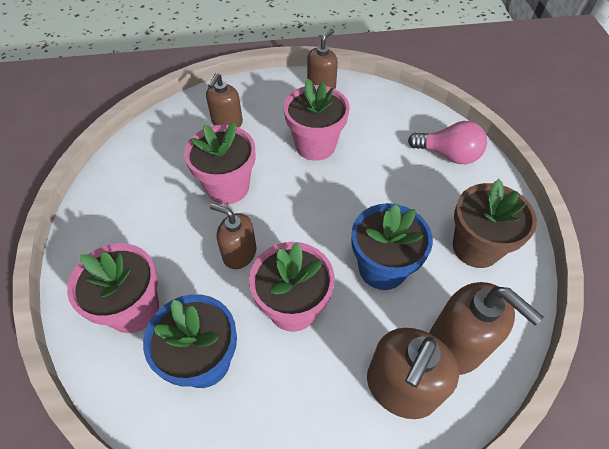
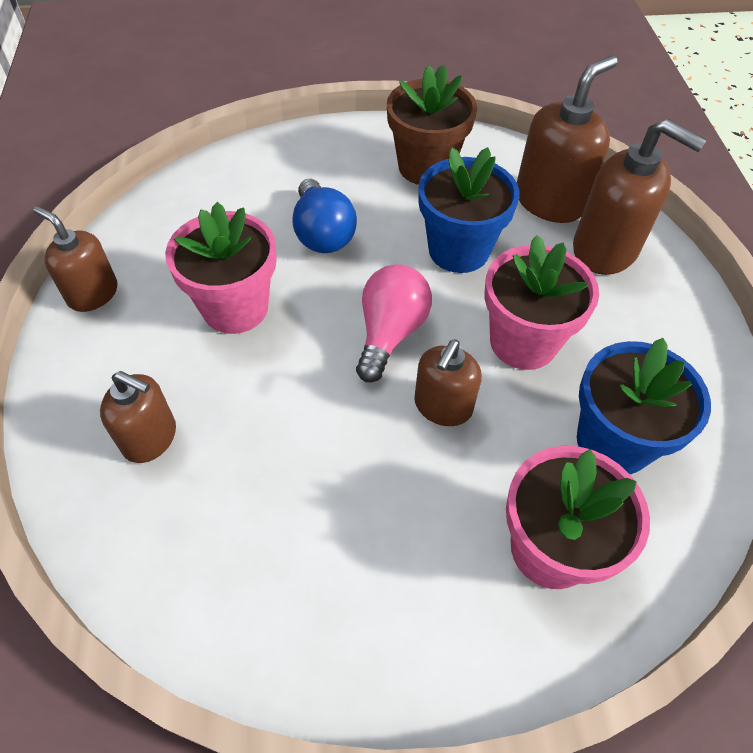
camera: 90 degrees left, 0 degrees up
(228, 187) = (311, 428): pink flower pot -> none
(385, 183) = (322, 234): none -> blue light bulb
(448, 155) = (278, 167): pink light bulb -> pink light bulb (390, 333)

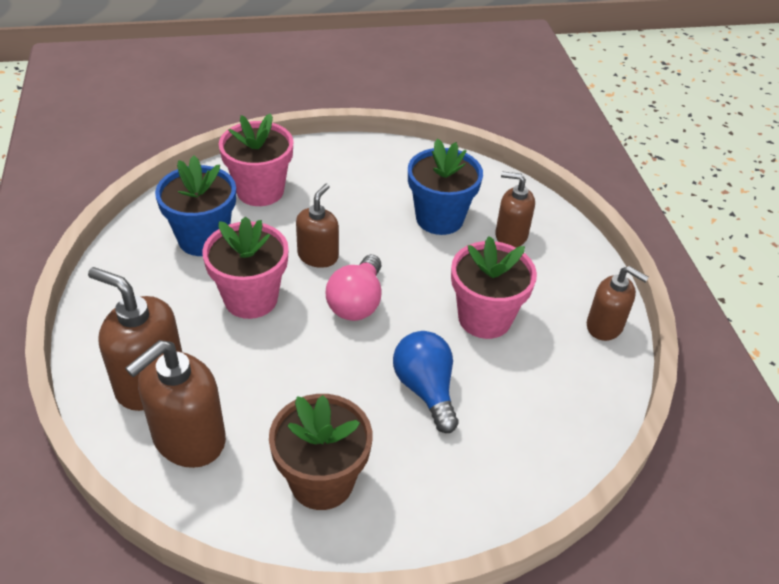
camera: 175 degrees right, 10 degrees down
(458, 250) = (294, 377): blue flower pot -> blue flower pot (439, 218)

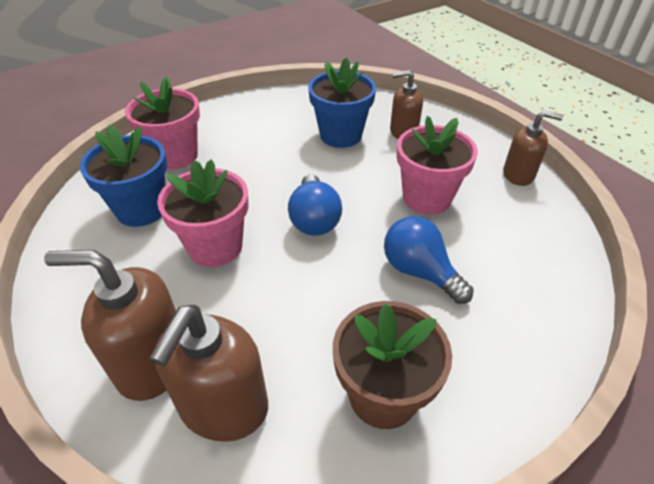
camera: 20 degrees left, 0 degrees up
(318, 256) = (257, 192): brown soap dispenser -> none
(357, 302) = (314, 219): pink light bulb -> blue light bulb

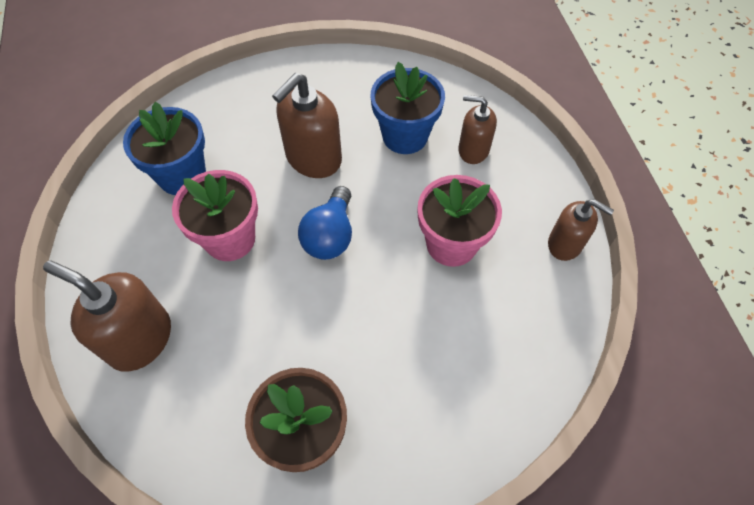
camera: 20 degrees right, 15 degrees up
(175, 156) = (233, 118): pink flower pot -> none
(223, 407) = (178, 397): brown soap dispenser -> brown soap dispenser (313, 158)
(419, 272) = (398, 327): blue light bulb -> none

